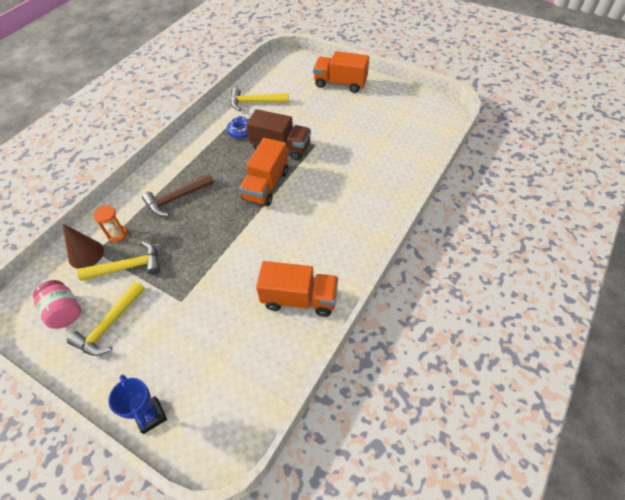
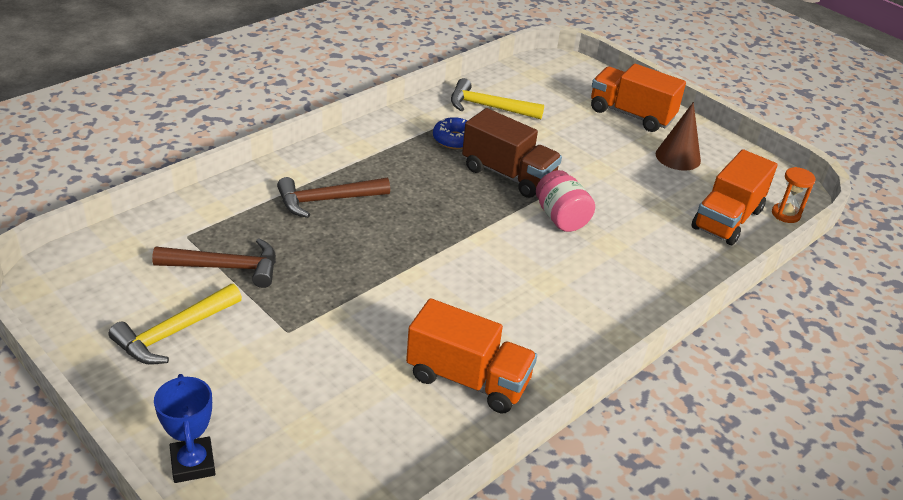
camera: 10 degrees right, 15 degrees down
(64, 312) = (116, 298): pink jar -> pink jar (561, 218)
(86, 254) = (171, 235): brown cone -> brown cone (678, 157)
(117, 234) = (225, 222): orange hourglass -> orange hourglass (785, 214)
(127, 267) = (225, 267): yellow hammer -> brown hammer
(266, 185) = (468, 218): orange truck -> orange truck (727, 219)

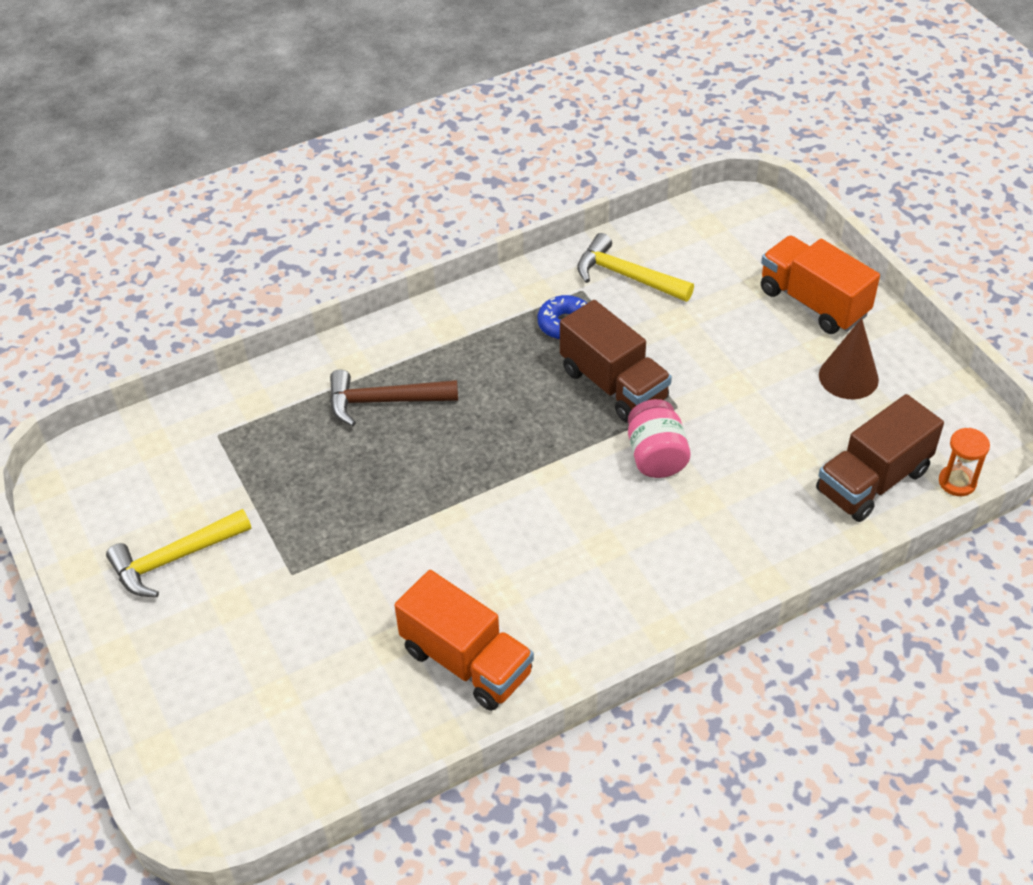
camera: 20 degrees right, 10 degrees up
(192, 463) = (156, 716): blue trophy -> none
(225, 267) = (247, 482): brown hammer -> none
(727, 219) = (872, 481): orange truck -> brown truck

